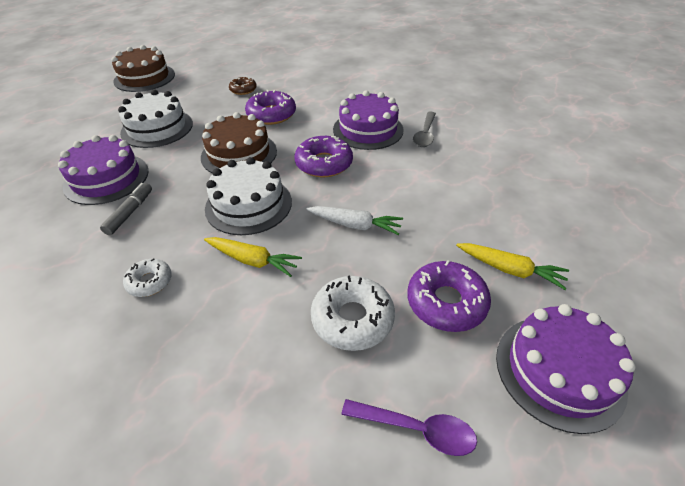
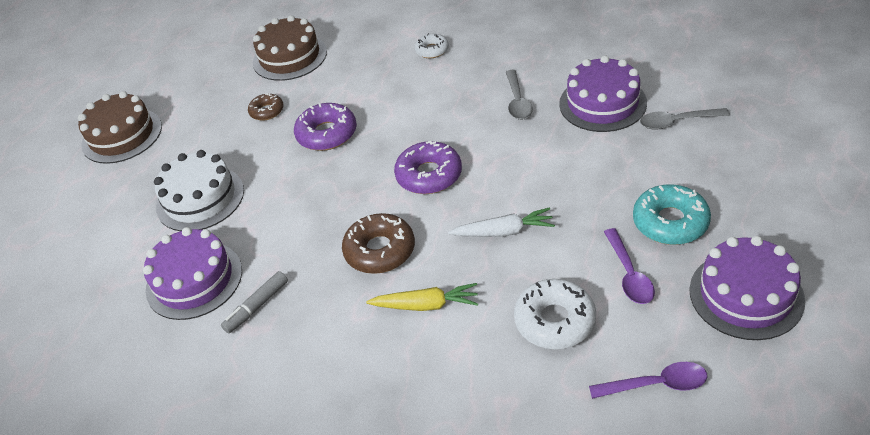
camera: 15 degrees left, 0 degrees up
(130, 213) = (257, 306): grey marker -> grey marker turned 135 degrees counterclockwise
(150, 282) = (338, 364): white donut -> white donut (432, 50)
(239, 154) = (325, 197): brown cake -> brown cake (290, 57)
(248, 204) = (380, 250): white cake -> brown donut
(368, 129) = (451, 116): purple cake -> purple cake (602, 103)
(446, 302) = (629, 274): purple donut -> purple spoon
(509, 270) = (670, 222): yellow carrot -> turquoise donut
(555, 189) = (677, 122): none -> grey spoon

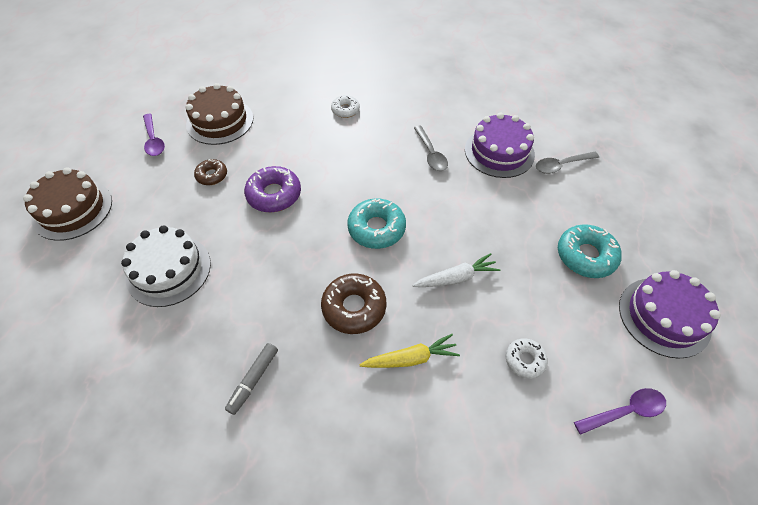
camera: 20 degrees left, 10 degrees up
(194, 280) = (183, 358): purple cake -> none
(429, 175) = (376, 228): purple donut -> turquoise donut
(555, 321) = (524, 360): white donut -> white donut, size x0.59
(629, 274) = (569, 307): purple spoon -> purple spoon (153, 140)

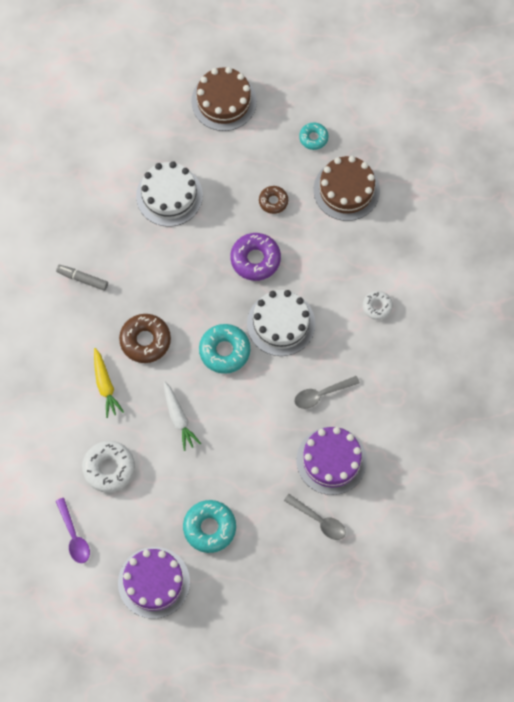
camera: 85 degrees right, 15 degrees up
(153, 140) = (313, 138): purple spoon -> turquoise donut
(351, 179) = (281, 323): none -> white cake
(524, 360) = (109, 468): white donut -> white donut, size x1.68
(561, 165) = (319, 520): grey spoon -> grey spoon turned 150 degrees clockwise

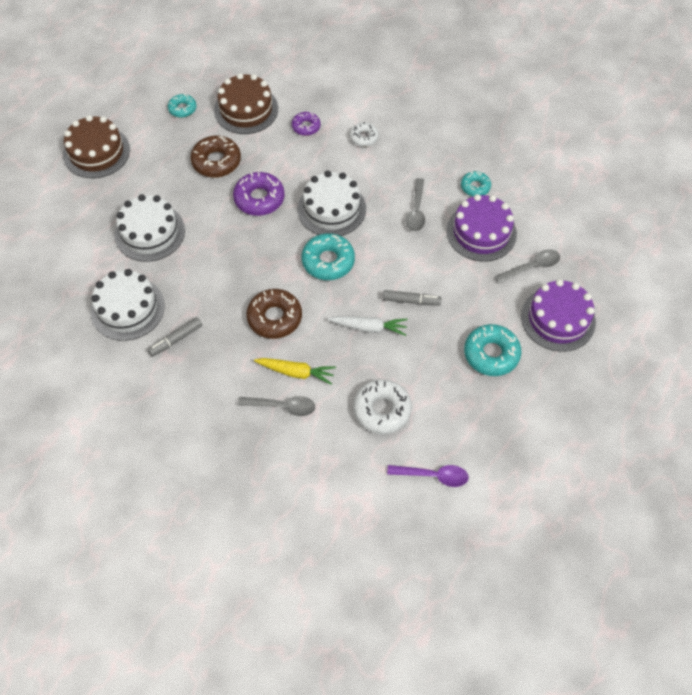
camera: 60 degrees left, 10 degrees down
(70, 392) = (282, 406): none -> grey spoon
(89, 225) = (127, 308): none -> white cake
(154, 582) = (520, 427): purple cake -> purple cake (558, 319)
(224, 438) = (411, 301): none -> grey marker
(273, 201) = (216, 161): brown donut -> brown donut, size x1.68
(358, 251) = (306, 127): none -> purple donut
(379, 431) = (475, 187): none -> turquoise donut

